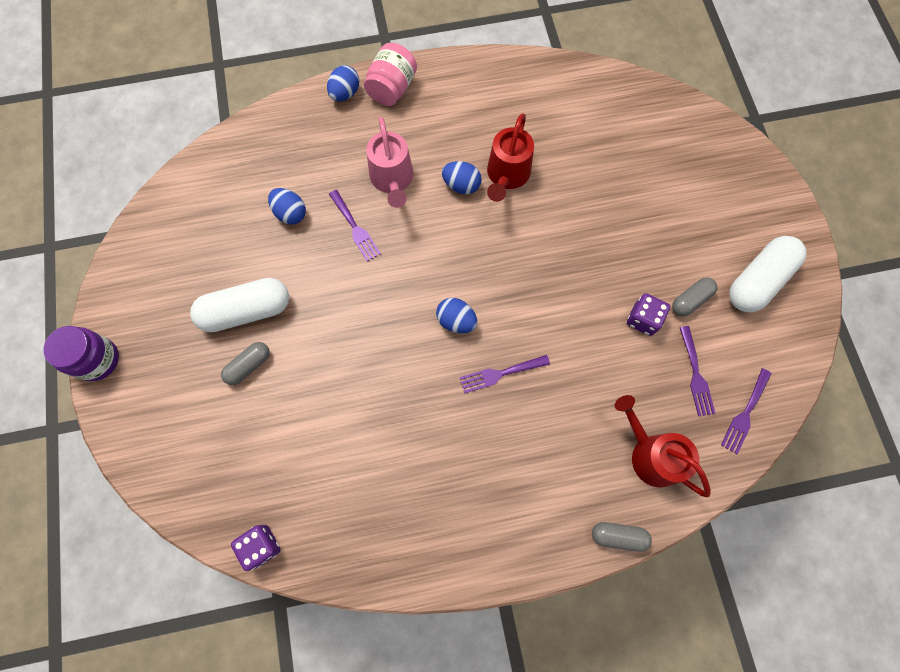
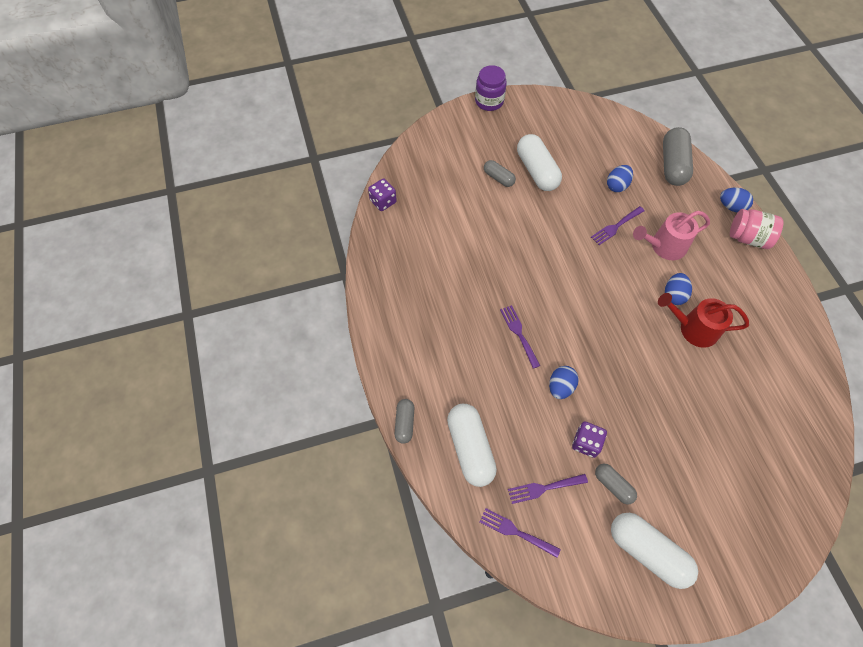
camera: 85 degrees right, 10 degrees down
(269, 140) = (673, 165): none -> grey capsule
(456, 321) = (555, 300): blue egg -> blue egg (560, 387)
(650, 454) = (470, 448): red watering can -> white capsule

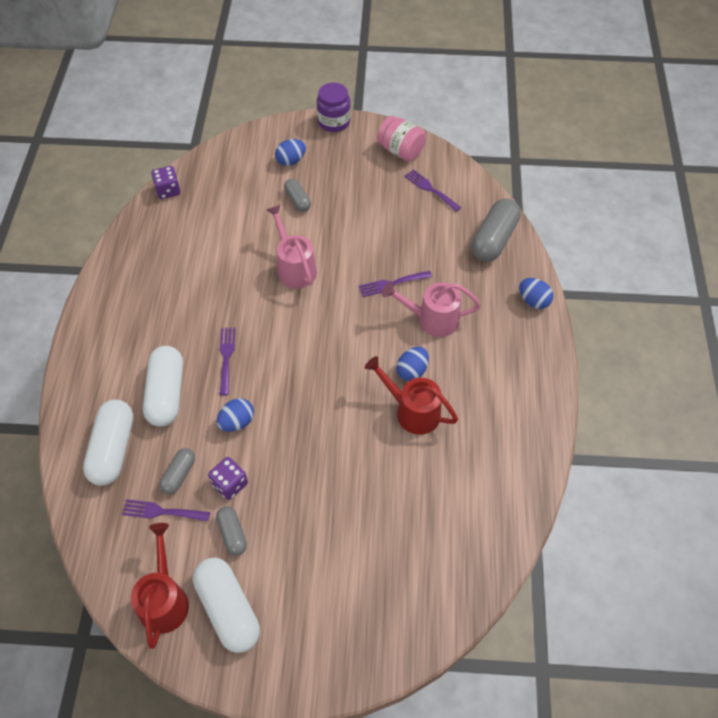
camera: 20 degrees right, 5 degrees down
(404, 423) = (65, 404): grey capsule -> grey capsule (179, 474)
(515, 532) = (110, 542): purple fork -> purple fork (430, 189)
(529, 237) = (294, 267): none -> pink watering can
(537, 171) = (342, 204): white capsule -> white capsule (166, 393)
(590, 564) = (164, 599): none -> red watering can
(617, 185) = (419, 243): blue egg -> blue egg (291, 161)
(748, 238) = (532, 338): pink jar -> pink jar (400, 151)

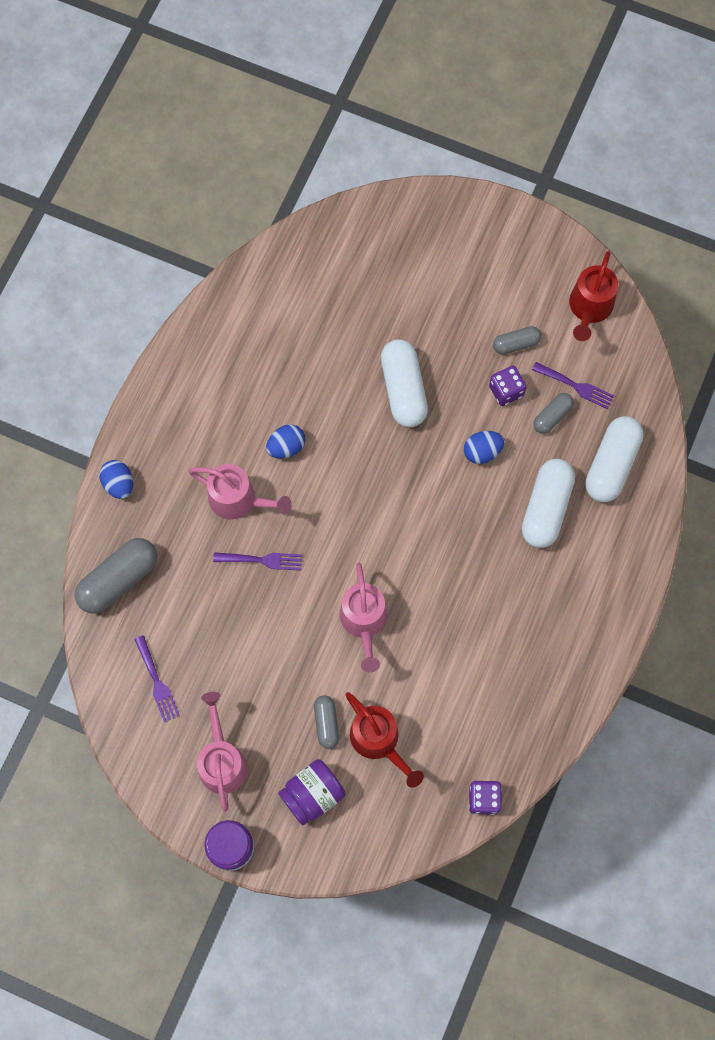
camera: 160 degrees left, 15 degrees up
(226, 357) = (473, 530): purple fork -> none
(228, 609) = (536, 282): white capsule -> white capsule (403, 389)
(232, 534) = (516, 344): grey capsule -> grey capsule turned 75 degrees clockwise
(291, 161) = (312, 795): blue egg -> purple jar
(362, 161) = (222, 760): none -> pink watering can
(400, 151) = (165, 761): pink jar -> none
(412, 411) = (305, 404): red watering can -> red watering can (379, 741)

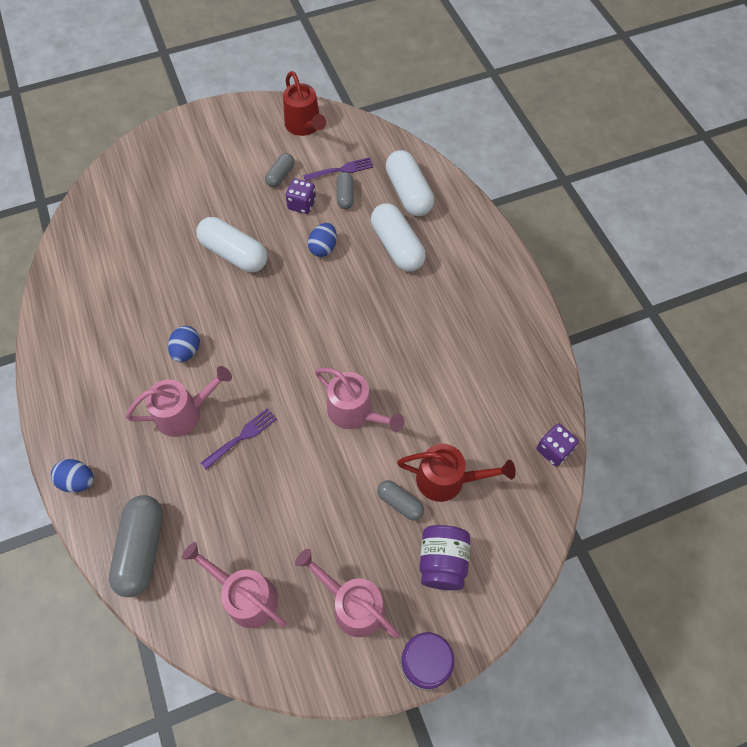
camera: 45 degrees left, 10 degrees down
(157, 682) = (245, 596): purple fork -> pink watering can

